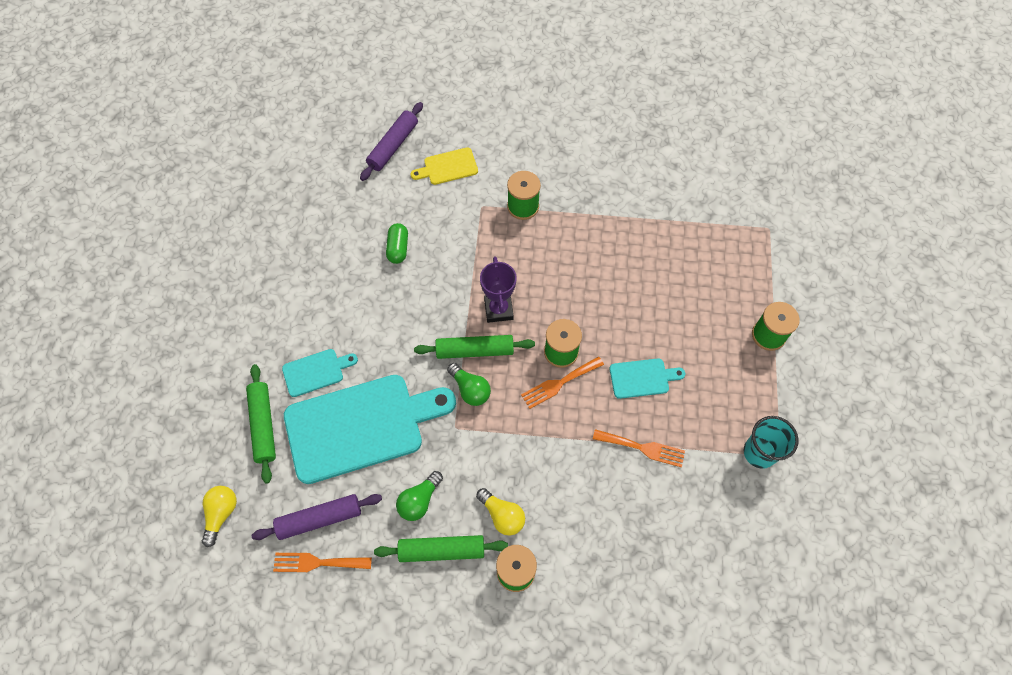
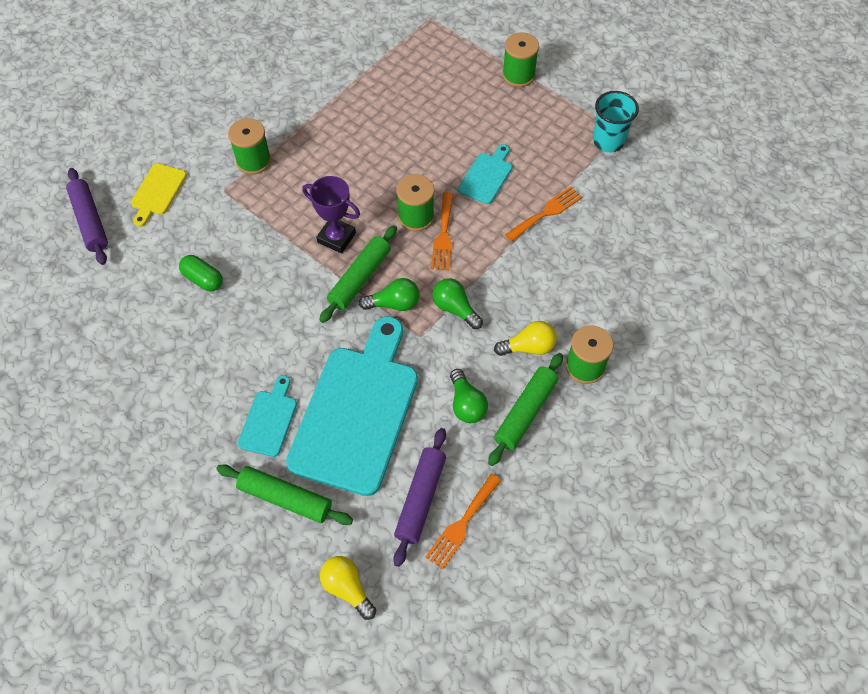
camera: 55 degrees left, 5 degrees down
(498, 436) = (455, 308): none -> green light bulb

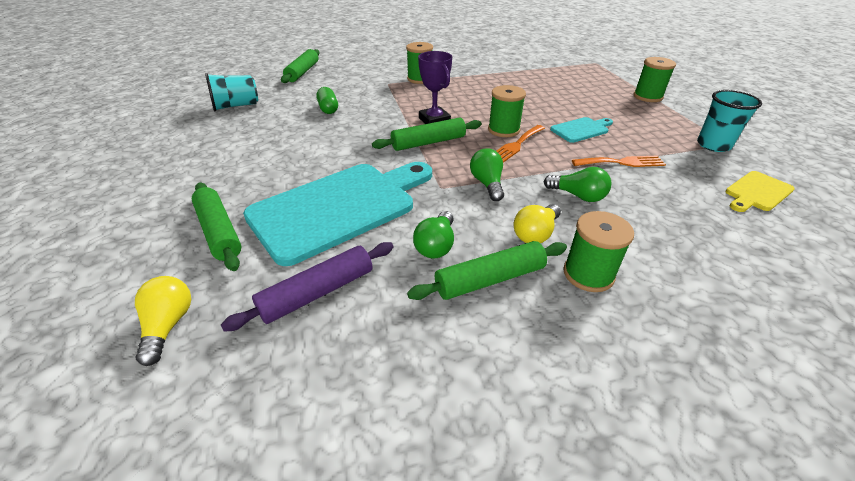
camera: 35 degrees right, 20 degrees down
(87, 334) = (236, 106): none -> turquoise cup
(90, 221) = (302, 72): purple rolling pin -> green rolling pin
(157, 192) = (351, 73): yellow cutting board -> yellow cutting board (757, 192)
(269, 420) = (273, 183): turquoise cutting board -> none
(394, 303) = (439, 163): green light bulb -> green light bulb (578, 196)
(462, 524) = (331, 338): orange fork -> none
(528, 347) = (535, 234): yellow light bulb -> yellow light bulb turned 105 degrees clockwise

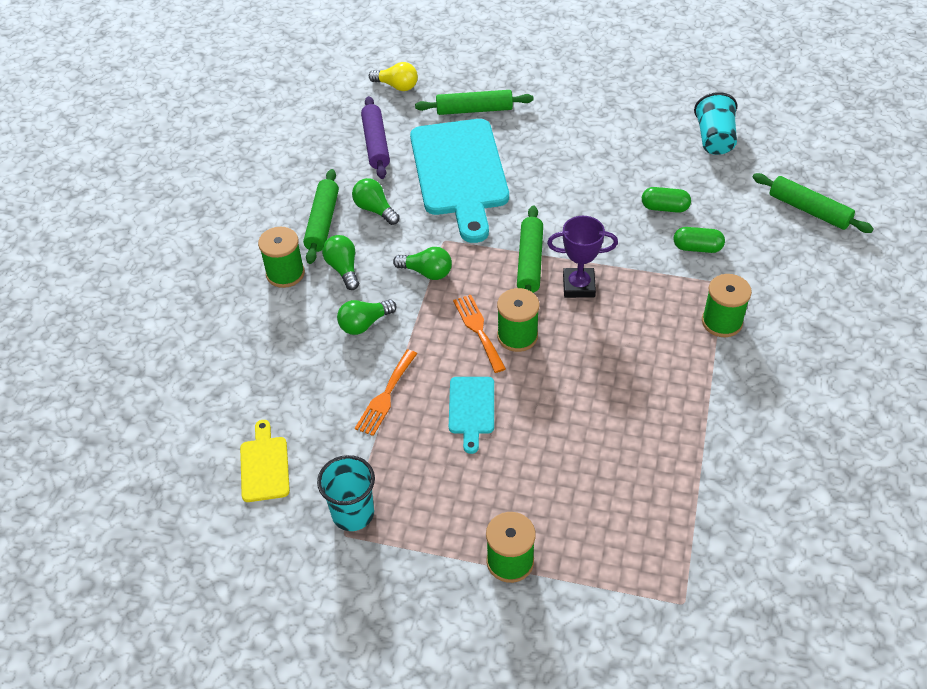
camera: 120 degrees right, 10 degrees up
(362, 93) = (697, 248): none -> green capsule
(535, 234) = (343, 268): yellow light bulb -> green light bulb

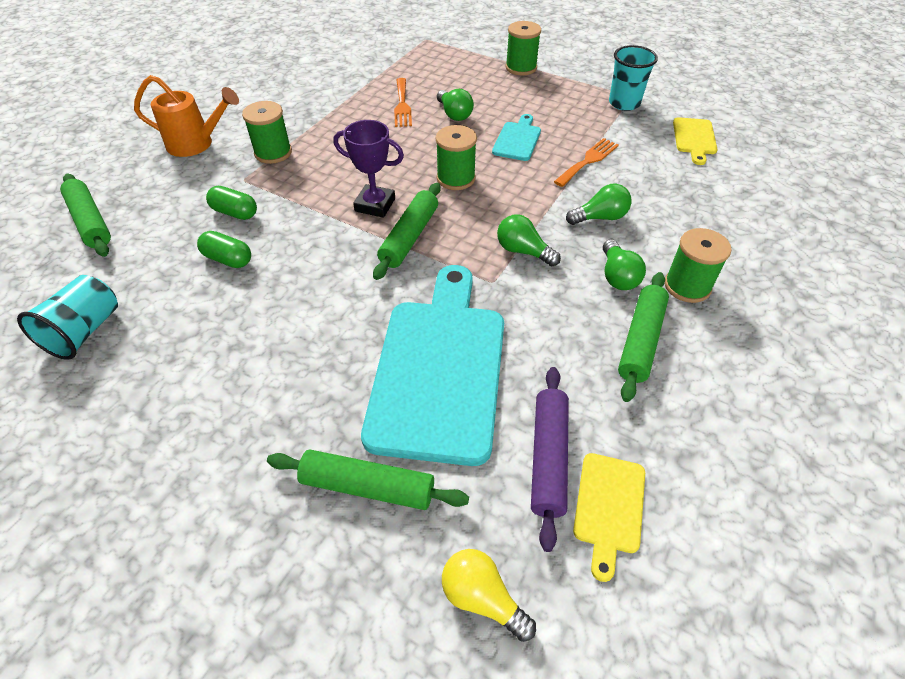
camera: 165 degrees left, 0 degrees up
(338, 131) = (609, 507): none -> yellow cutting board
(375, 209) = (569, 342): green light bulb -> green light bulb (454, 114)
(478, 330) = (489, 190): orange fork -> orange fork (402, 105)
(810, 313) = (196, 144): none -> orange watering can

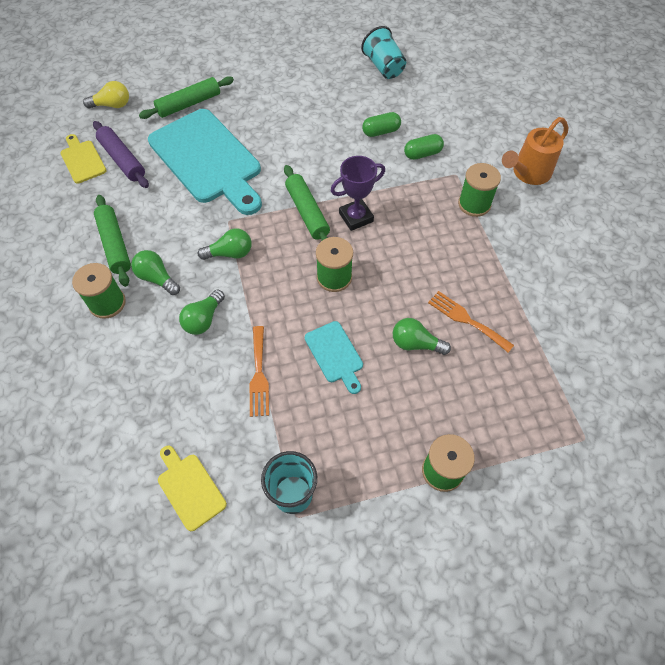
camera: 135 degrees right, 10 degrees up
(90, 222) = (479, 97): green rolling pin -> none

